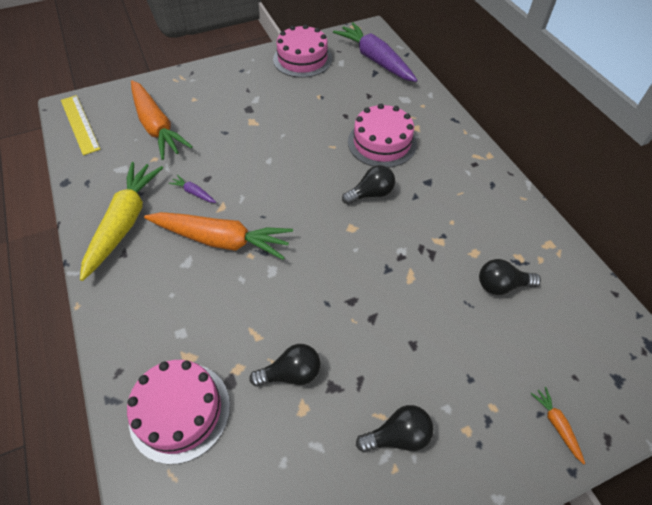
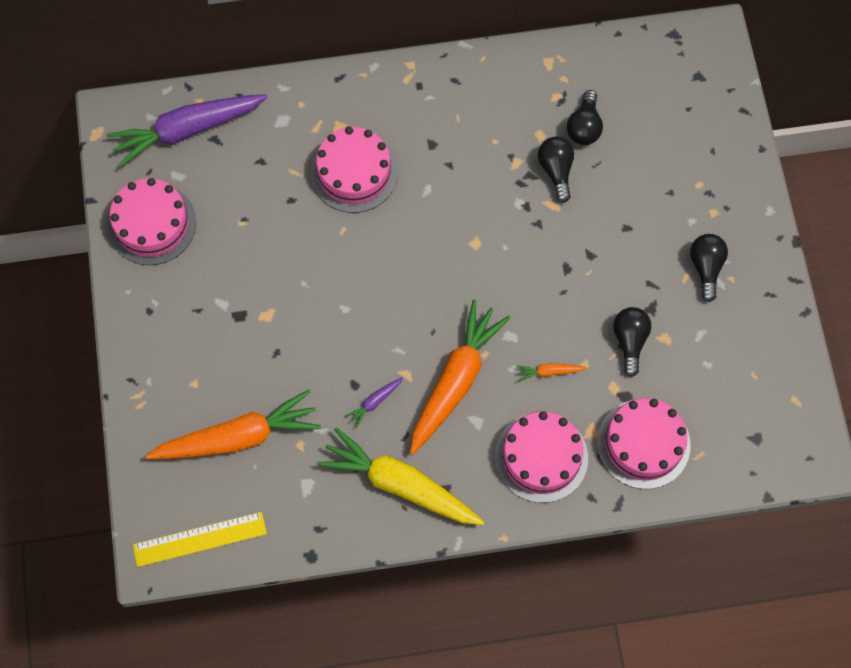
camera: 75 degrees left, 15 degrees up
(157, 319) = (541, 457): none -> pink cake
(371, 194) = (432, 209): black light bulb -> black light bulb (556, 171)
(556, 425) = (724, 143): orange carrot -> orange carrot (549, 372)

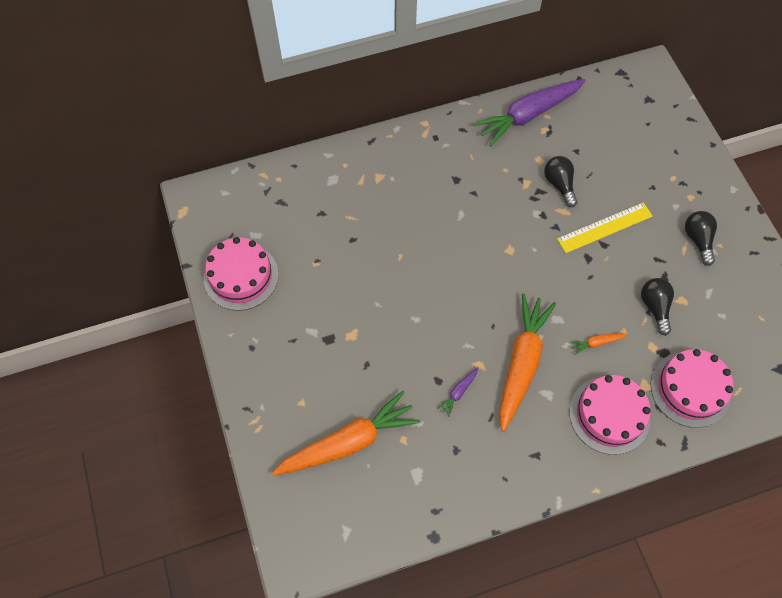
camera: 10 degrees left, 5 degrees down
(187, 130) = (257, 198): purple carrot -> purple carrot (528, 115)
(200, 539) = (333, 539): yellow ruler -> yellow ruler (604, 227)
(354, 172) = (399, 210): pink cake -> none
(400, 485) = (496, 459): yellow carrot -> none
(584, 127) = (572, 148): black light bulb -> none

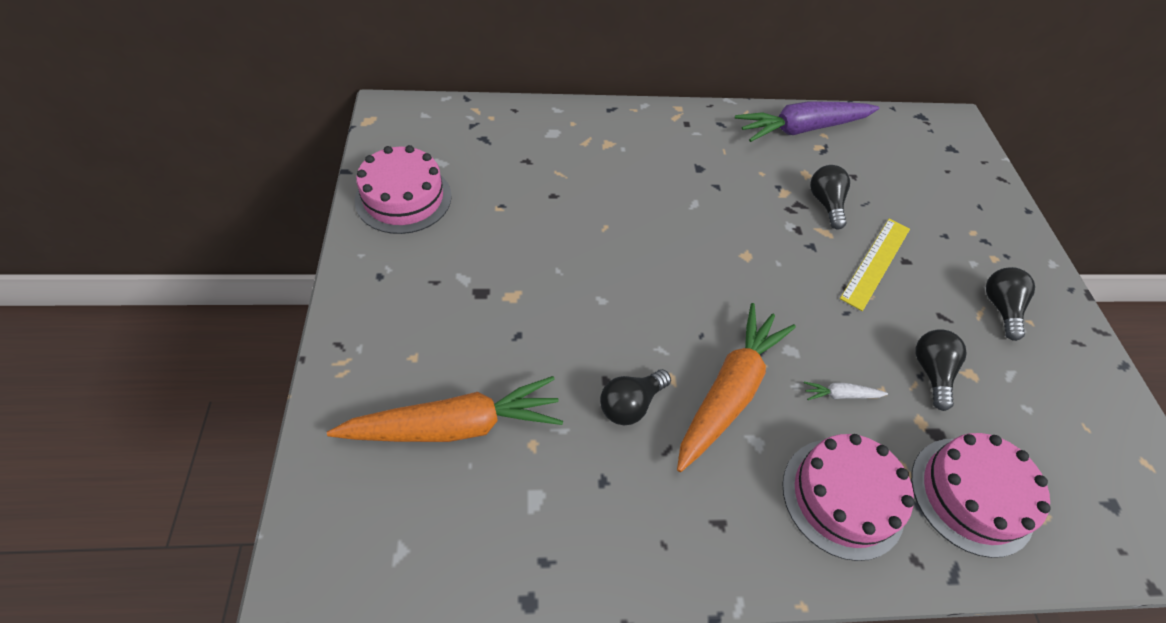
camera: 10 degrees right, 10 degrees down
(458, 392) = (630, 404): purple carrot -> black light bulb
(596, 343) = (841, 395): orange carrot -> white carrot
(604, 227) = (875, 263): yellow ruler -> yellow ruler turned 45 degrees counterclockwise

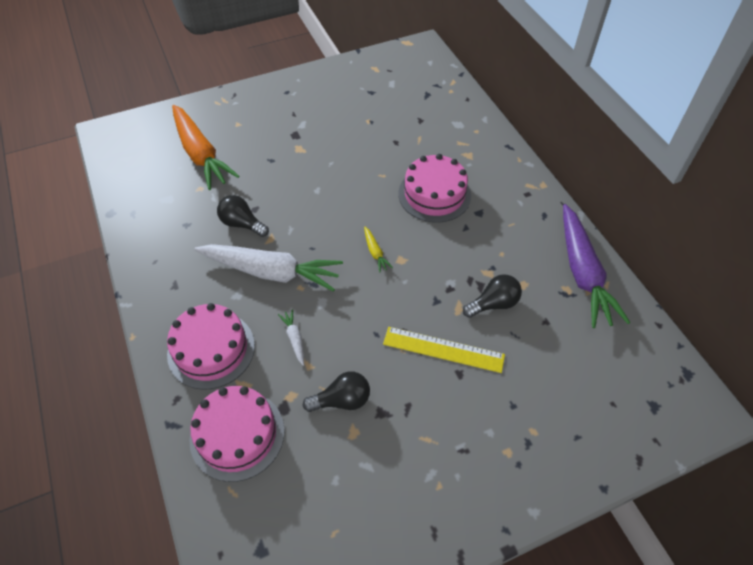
camera: 75 degrees right, 0 degrees up
(403, 198) = (351, 79): pink cake -> pink cake (434, 194)
(728, 275) = (375, 252): none -> yellow carrot
(729, 391) = (271, 272): orange carrot -> white carrot
(802, 129) = (582, 273): purple carrot -> purple carrot turned 150 degrees counterclockwise
(1000, 308) = (442, 457): black light bulb -> none

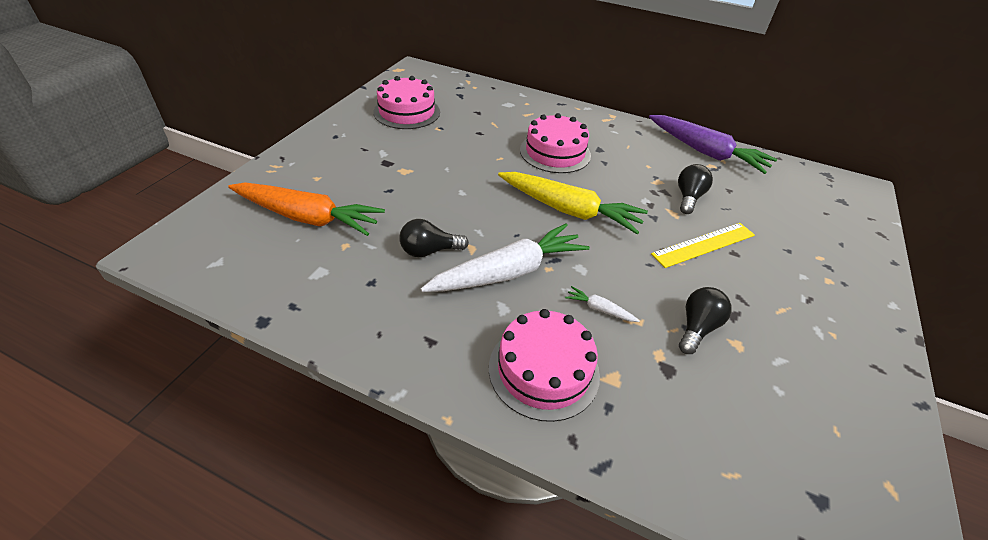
camera: 45 degrees left, 10 degrees down
(237, 435) = (666, 422): pink cake -> pink cake (407, 112)
(375, 252) = (569, 210): yellow carrot -> yellow carrot, size x2.48

